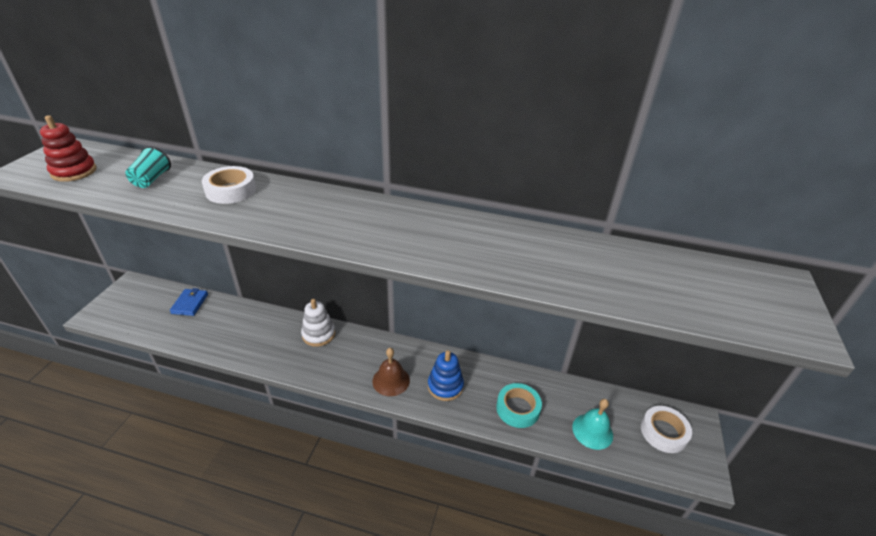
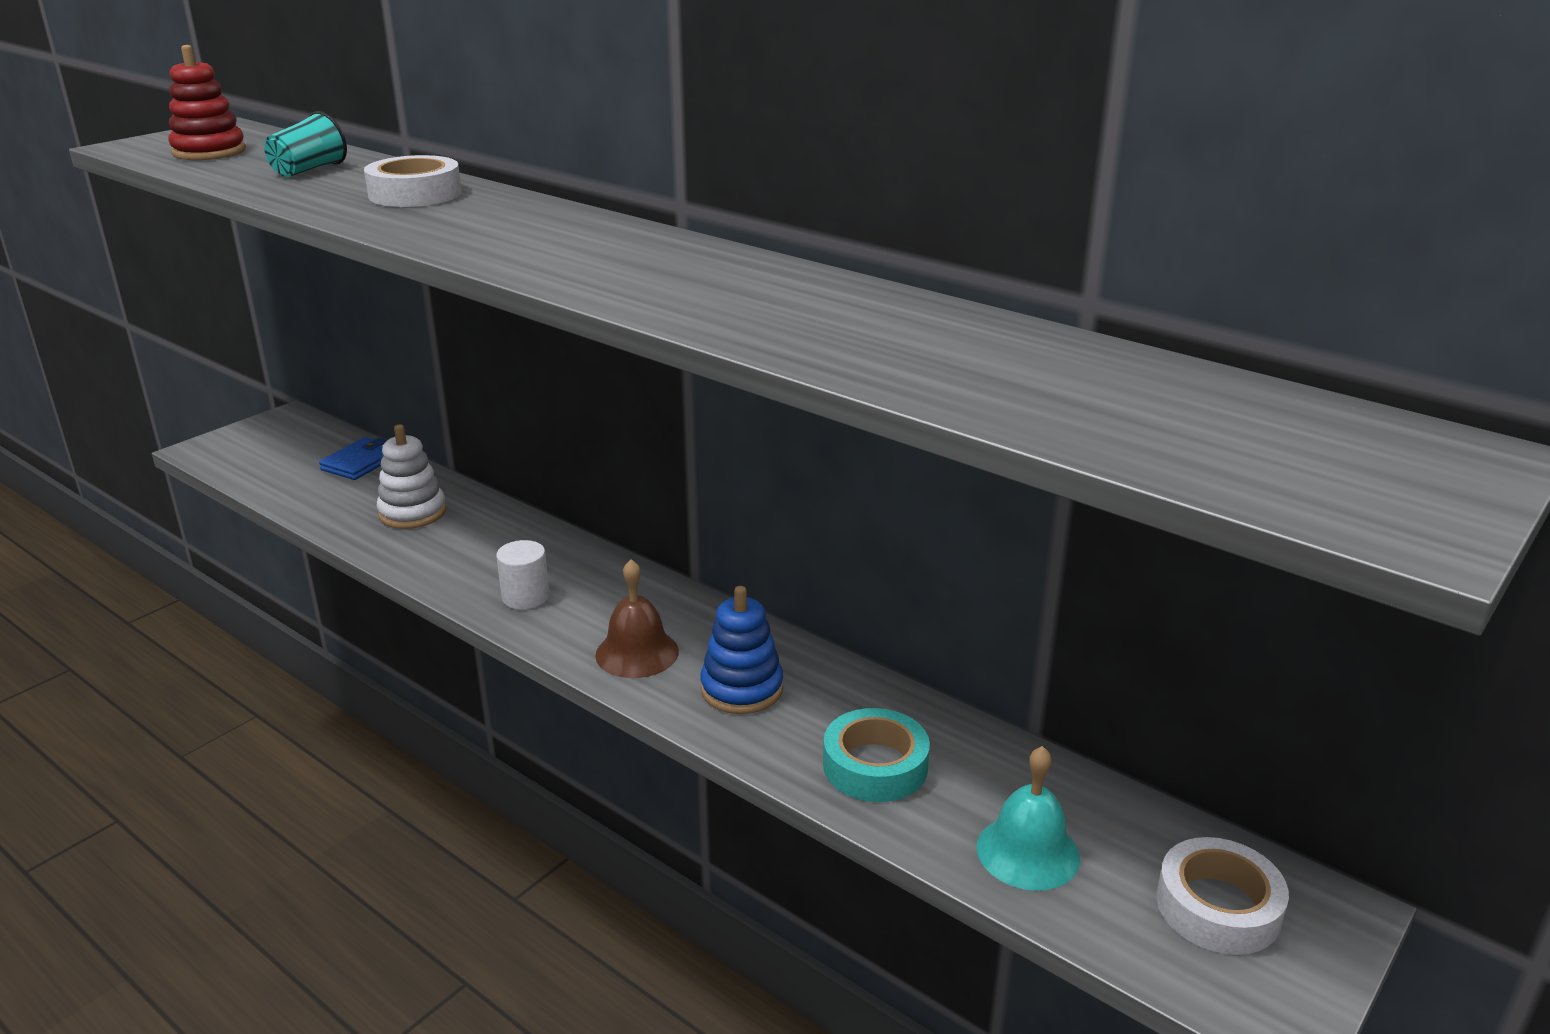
camera: 25 degrees right, 10 degrees down
(318, 334) = (550, 552): white stacking toy -> white stacking toy (412, 513)
(322, 364) = (525, 597): none -> white cylinder

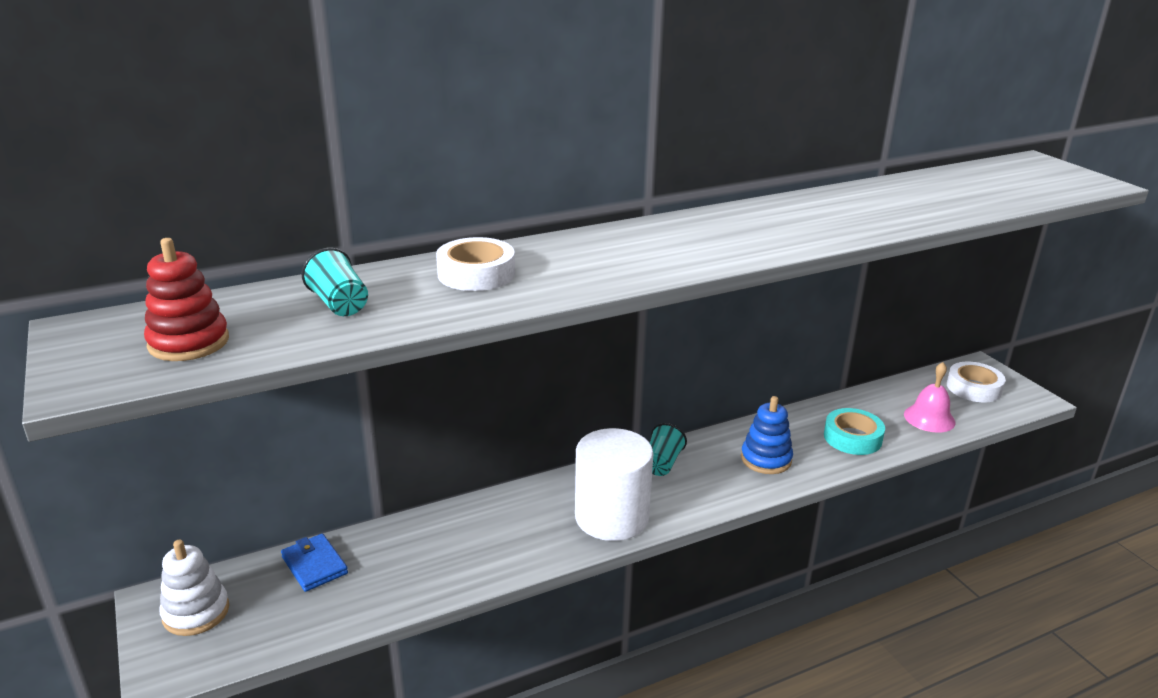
camera: 65 degrees left, 0 degrees up
(412, 513) = (439, 549): white stacking toy -> white stacking toy (196, 612)
(525, 597) = (611, 517): white cylinder -> white cylinder, size x2.10
(637, 653) = (708, 486): brown bell -> none
(665, 607) = (662, 464): none -> turquoise cup
(1028, 852) = (929, 418): turquoise bell -> pink bell

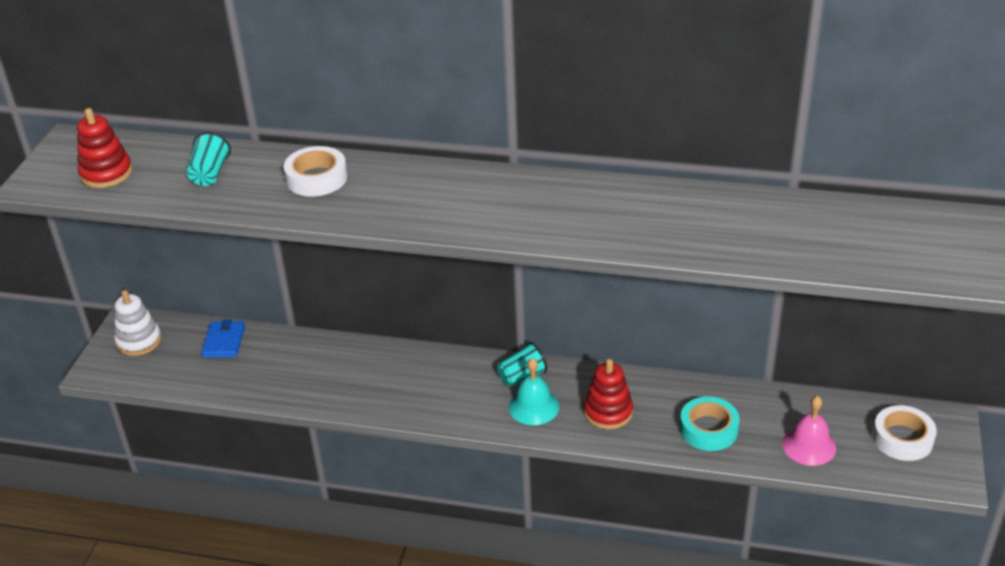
camera: 40 degrees right, 10 degrees up
(611, 517) = (435, 400): white cylinder -> none
(703, 482) = (533, 406): none -> turquoise bell
(766, 459) = (608, 412): blue stacking toy -> red stacking toy

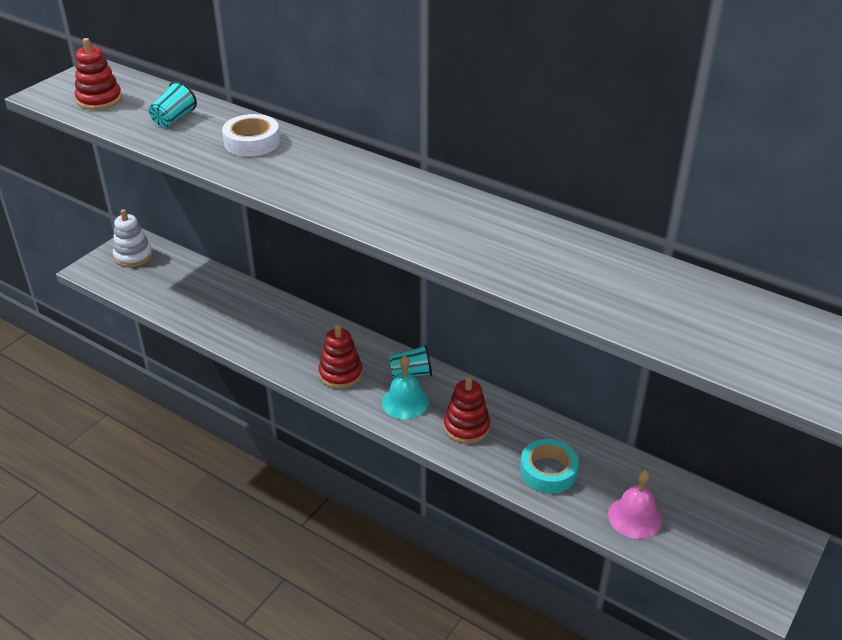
camera: 20 degrees right, 0 degrees up
(224, 342) = (194, 275): blue wallet -> none
(451, 399) = (340, 374): none -> red stacking toy
(902, 438) = (732, 541): white tape -> none

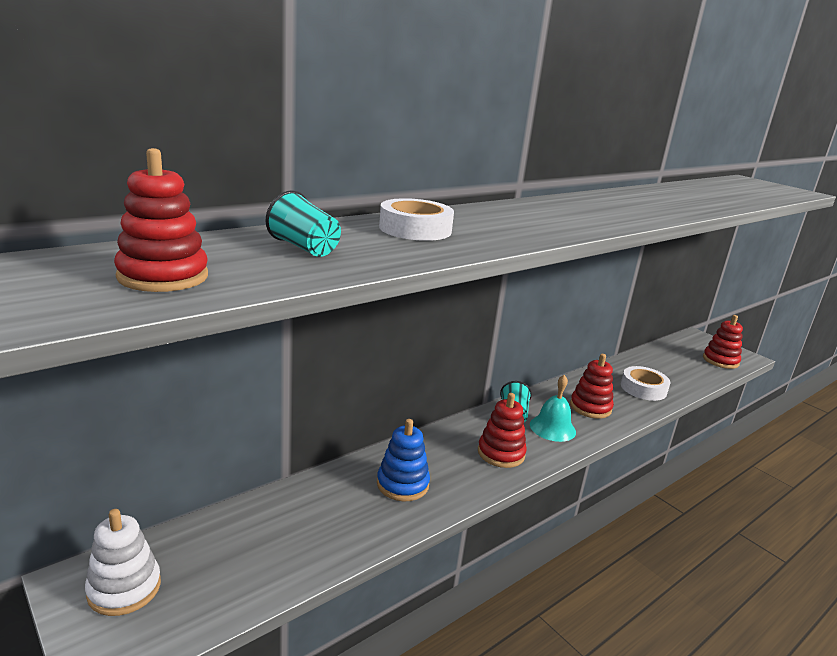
camera: 75 degrees left, 15 degrees down
(269, 330) = (402, 484): none -> blue stacking toy
(548, 471) = (643, 388): turquoise tape -> white tape
(635, 517) = (687, 372): pink bell -> none
(713, 560) = (720, 361): none -> red stacking toy

